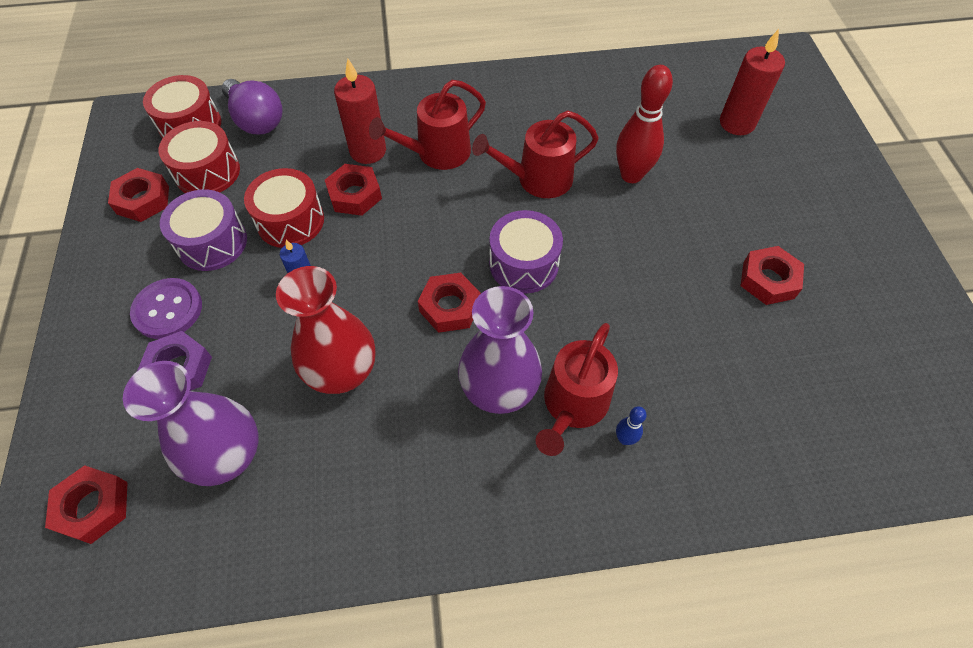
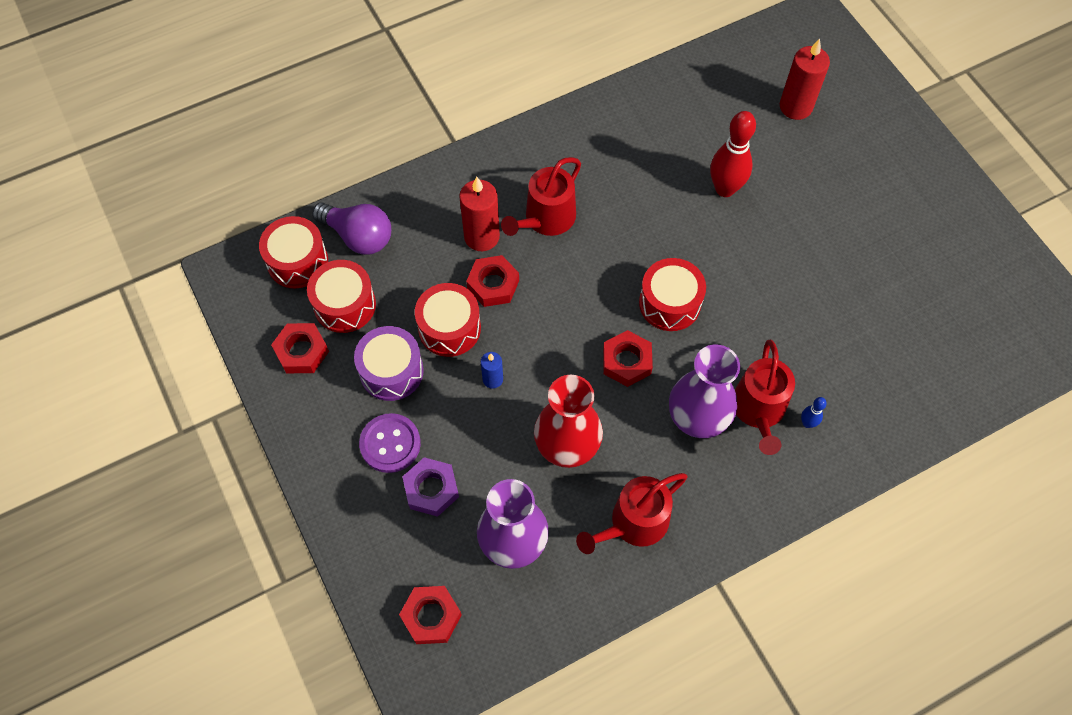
camera: 20 degrees left, 5 degrees up
(524, 264) = (669, 303): purple drum -> red drum
(538, 179) = (647, 218): red watering can -> red watering can (634, 523)
(768, 280) = (869, 253): red nut -> none

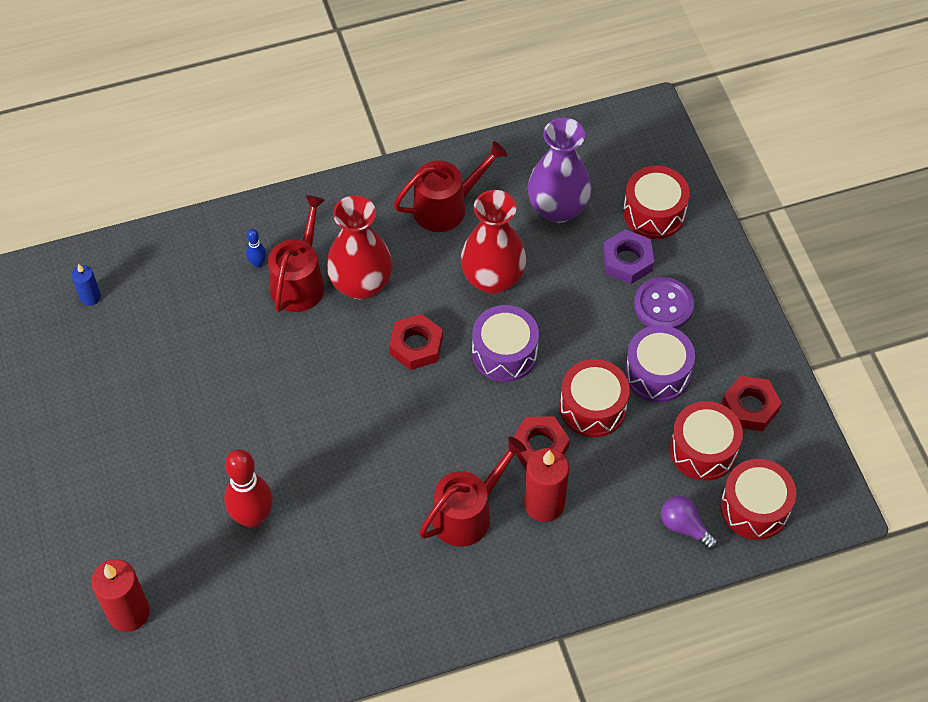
camera: 170 degrees left, 5 degrees down
(358, 236) = (684, 527): purple light bulb -> purple light bulb, size x0.63
(431, 616) = (637, 165): red nut -> none
(492, 379) = (555, 349): blue candle -> blue candle (90, 297)
(540, 368) = (504, 353): none -> purple drum
(669, 303) = (355, 397): red drum -> red drum (654, 213)
(697, 417) = (361, 284): purple vase -> red vase

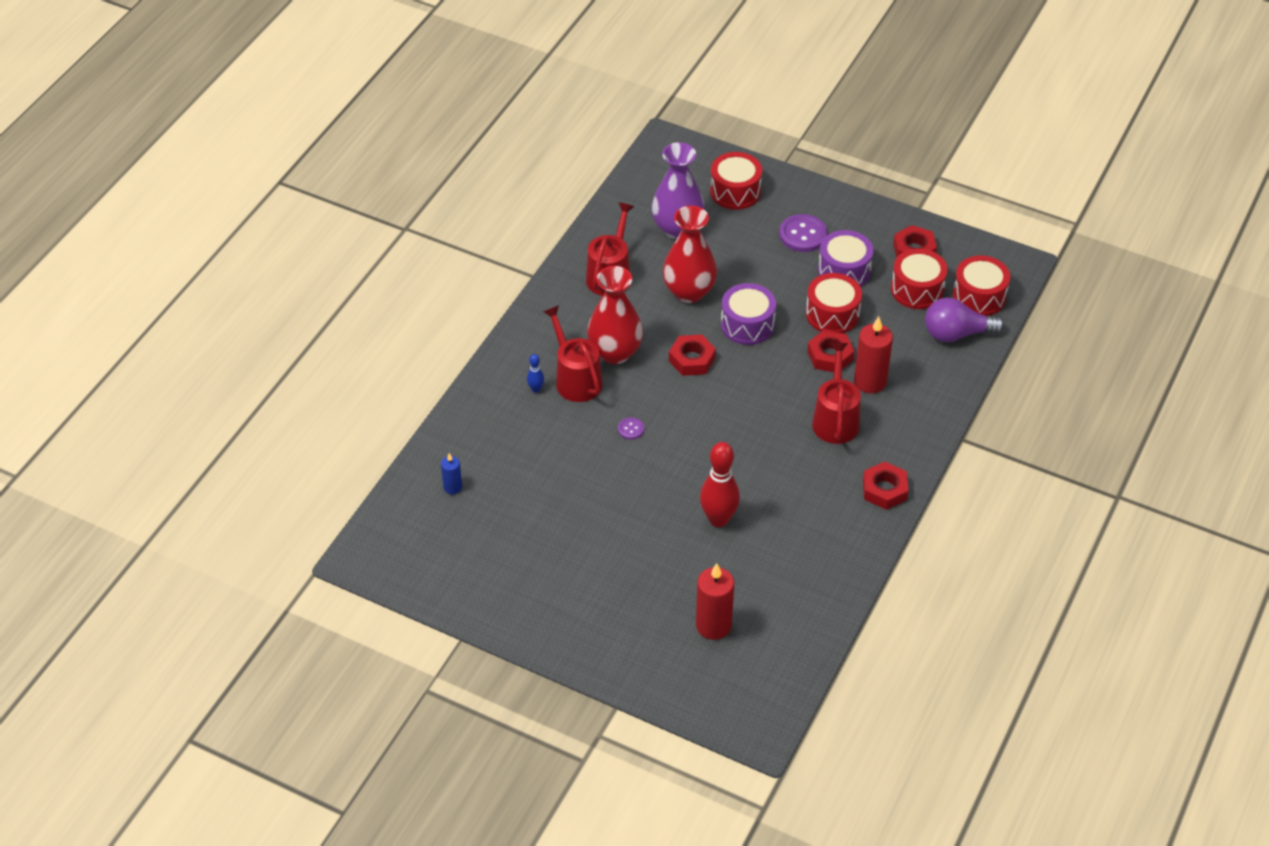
camera: 45 degrees left, 10 degrees down
(286, 368) = (631, 429): none -> purple button
(425, 622) = (884, 490): none -> red nut
(627, 261) = (753, 227): purple nut -> none
(684, 527) = (956, 334): purple light bulb -> purple light bulb, size x1.58

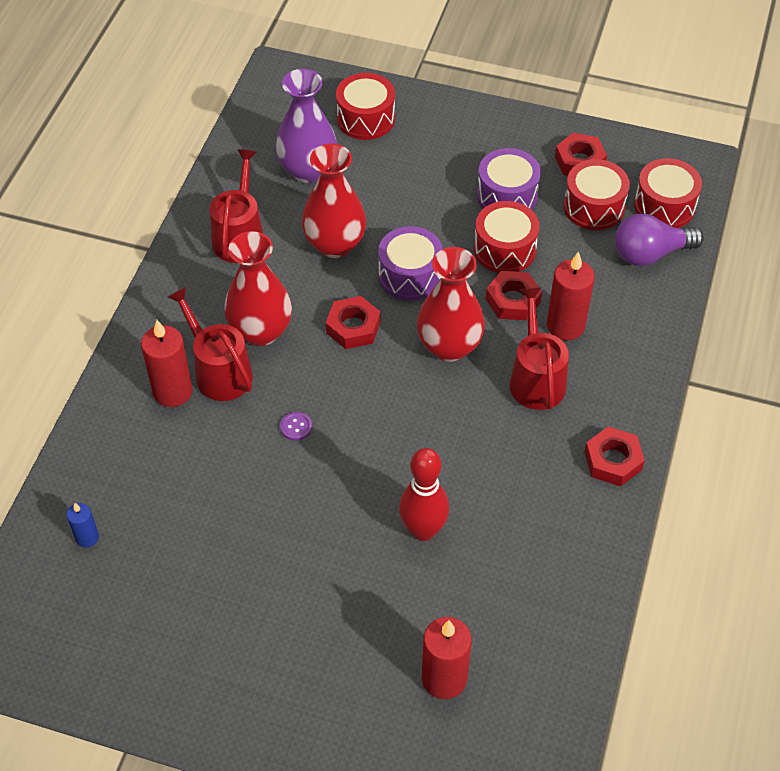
camera: 10 degrees left, 5 degrees up
(536, 389) = (173, 391): blue bowling pin -> red candle
(769, 385) = (449, 346): none -> red vase
(803, 235) = (451, 159): purple button -> none

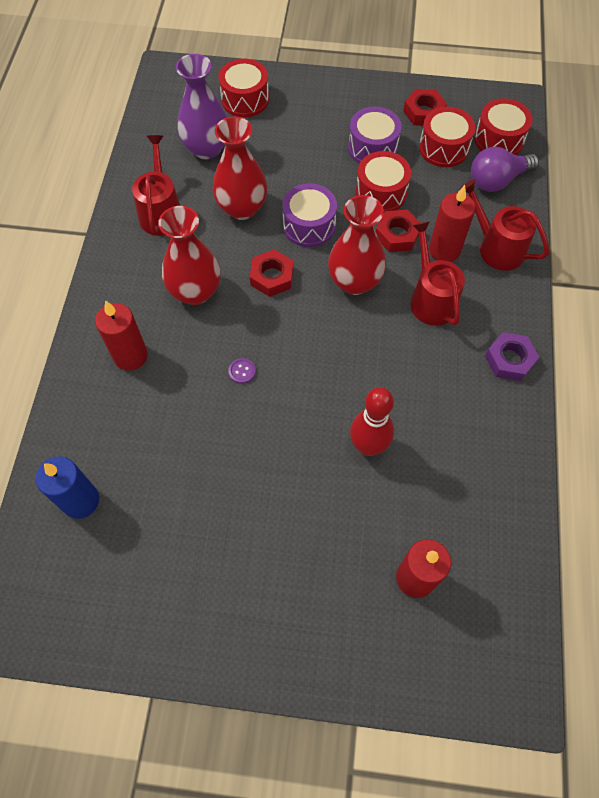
camera: 10 degrees left, 10 degrees up
(87, 537) = (81, 501): blue candle -> blue candle, size x1.82
(219, 372) = (167, 332): red watering can -> red watering can (497, 248)
(613, 461) = (509, 360): red nut -> purple nut

